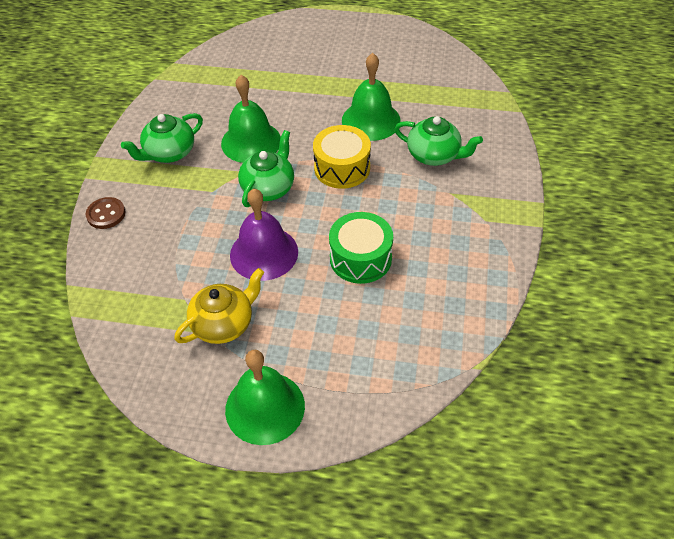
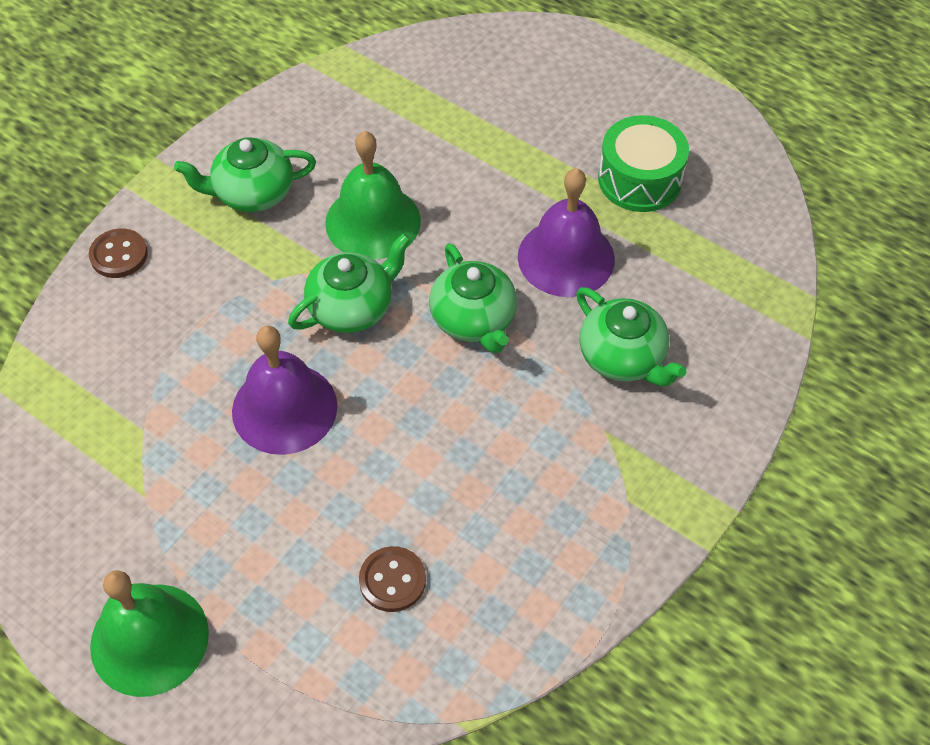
camera: 25 degrees right, 5 degrees up
(224, 324) = (170, 491): yellow teapot -> none
(342, 168) = (474, 320): yellow drum -> green teapot
(360, 258) = (409, 478): green drum -> green drum (639, 179)
(371, 120) = (566, 257): green bell -> purple bell
(387, 313) = (392, 580): none -> brown button

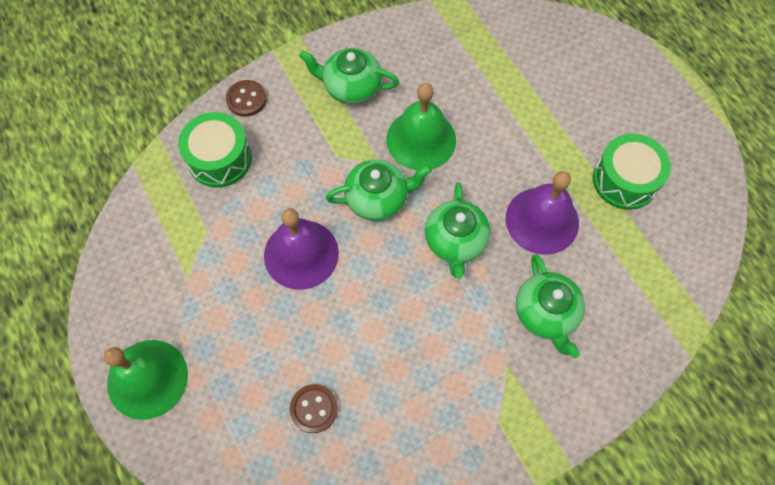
camera: 25 degrees right, 10 degrees up
(117, 338) = (219, 159): none -> green drum

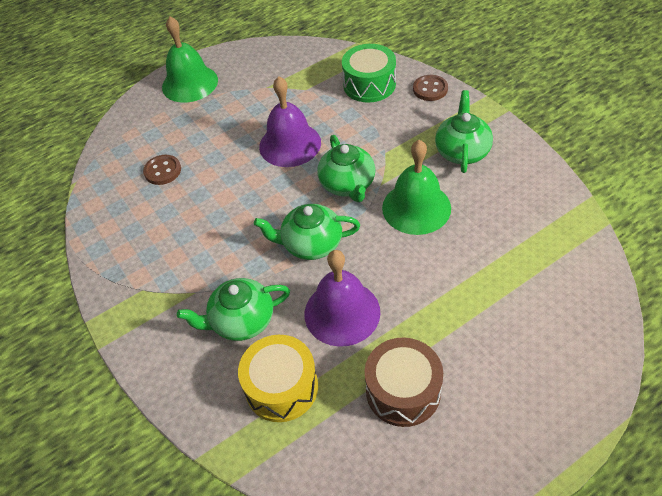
camera: 90 degrees right, 15 degrees down
(620, 279) = (281, 387): none -> yellow drum
(625, 180) = (403, 391): green drum -> brown drum

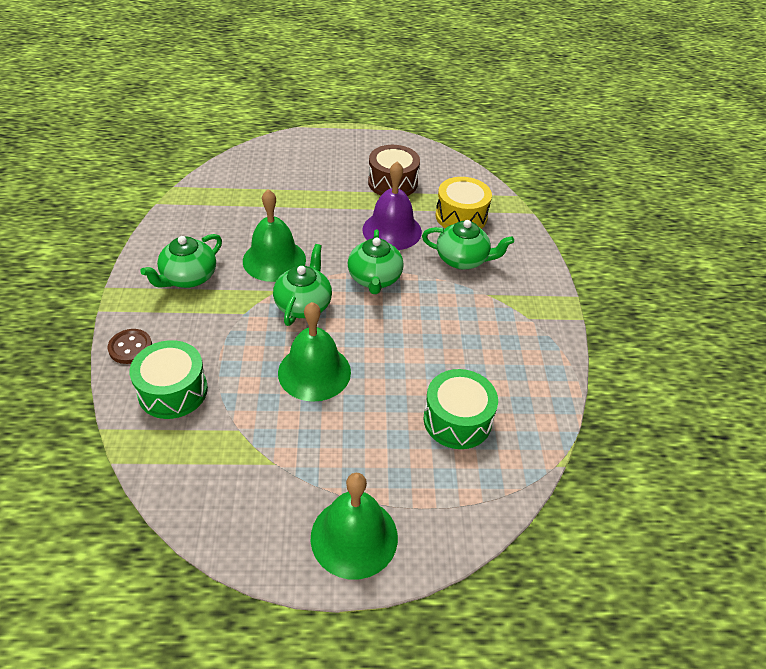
camera: 155 degrees left, 5 degrees down
(162, 171) = (457, 420): brown button -> green drum
(290, 144) = (314, 372): purple bell -> green bell
(311, 244) = (374, 279): green teapot -> green teapot turned 60 degrees clockwise

